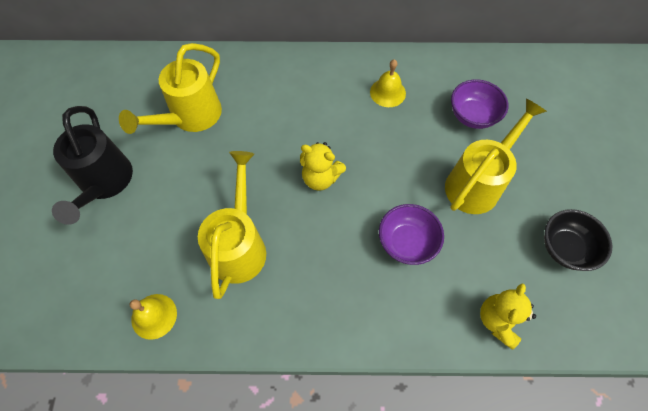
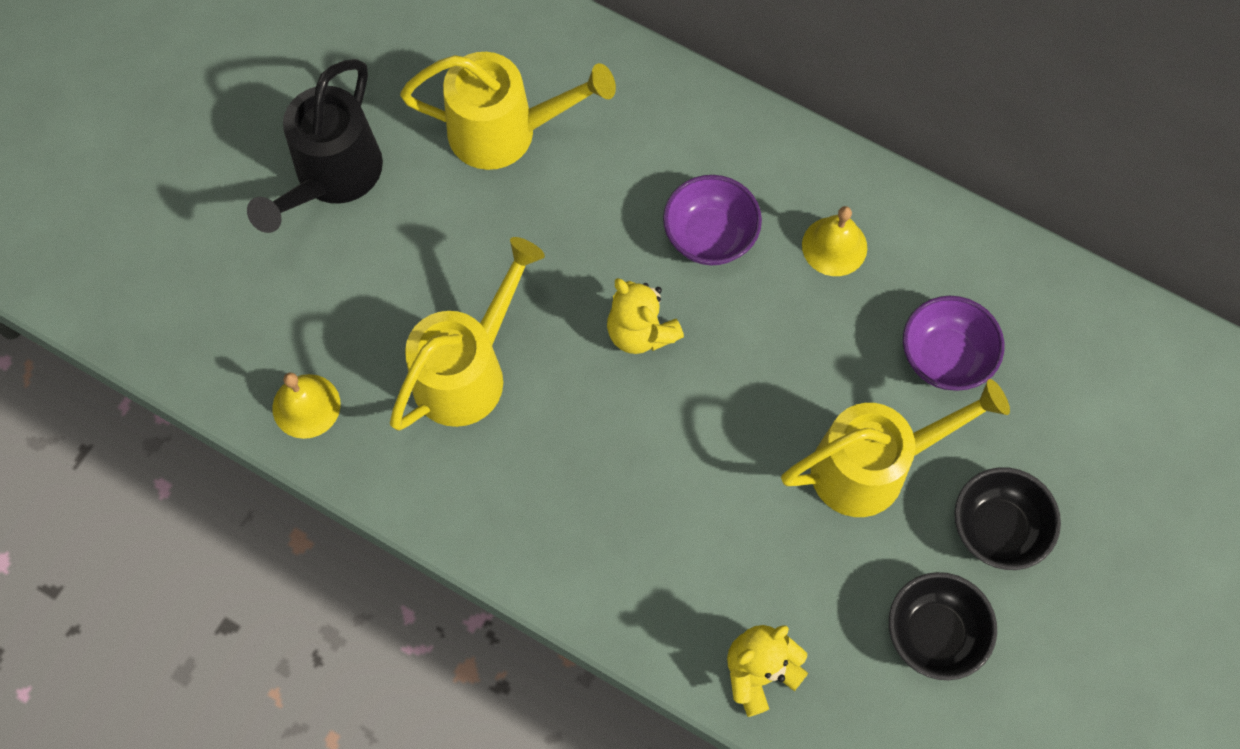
camera: 30 degrees right, 5 degrees up
(190, 117) = (505, 132): yellow watering can -> yellow watering can turned 150 degrees counterclockwise
(407, 242) = (704, 496): purple bowl -> purple bowl (710, 236)
(554, 181) = (997, 529): none -> black bowl

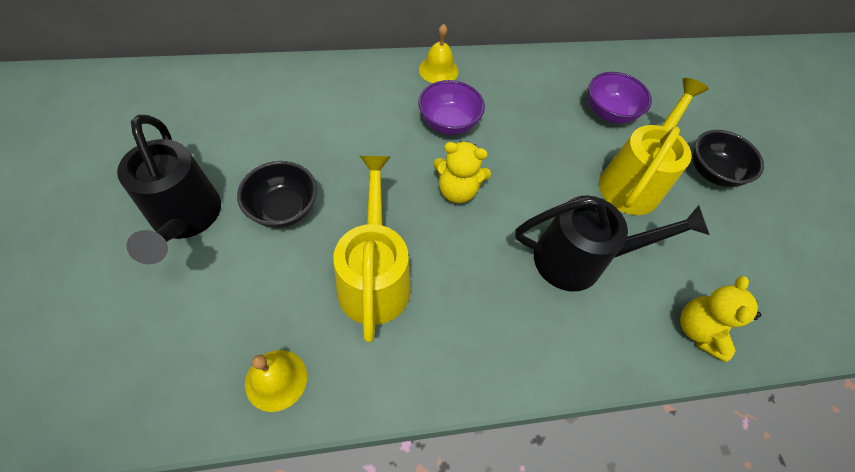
camera: 45 degrees left, 10 degrees down
(505, 132) = (287, 134): yellow watering can -> none
(704, 507) = (579, 260): none -> black watering can
(834, 246) = (512, 94): yellow bell -> yellow bell (438, 70)
(934, 633) = (745, 242): black bowl -> black bowl (284, 209)

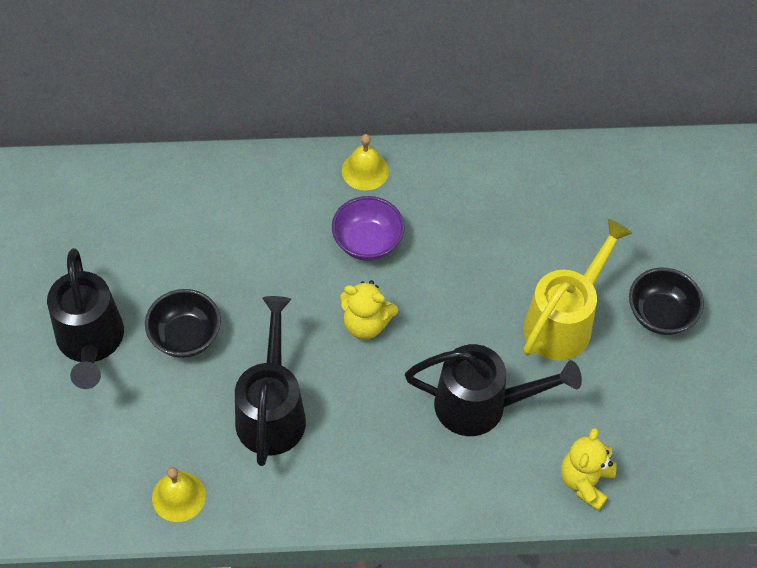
camera: 10 degrees right, 0 degrees up
(374, 277) = (272, 411): yellow watering can -> black watering can
(609, 113) = (560, 234): purple bowl -> none

